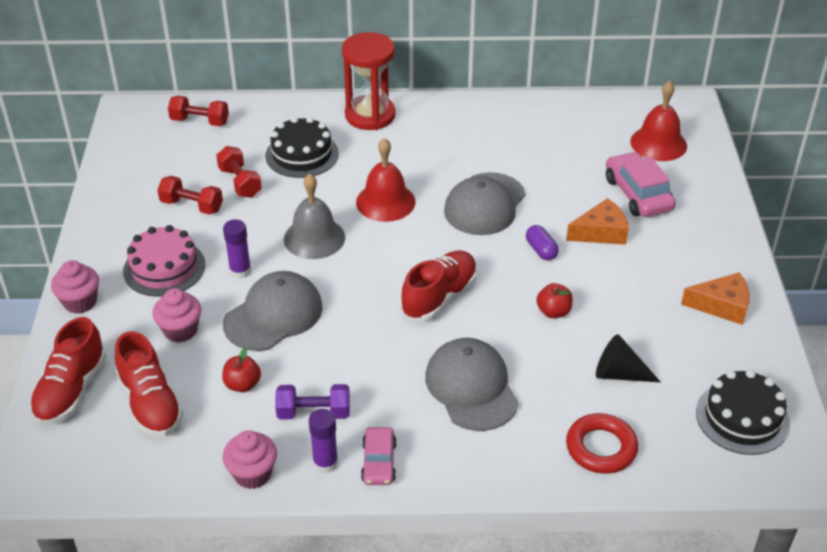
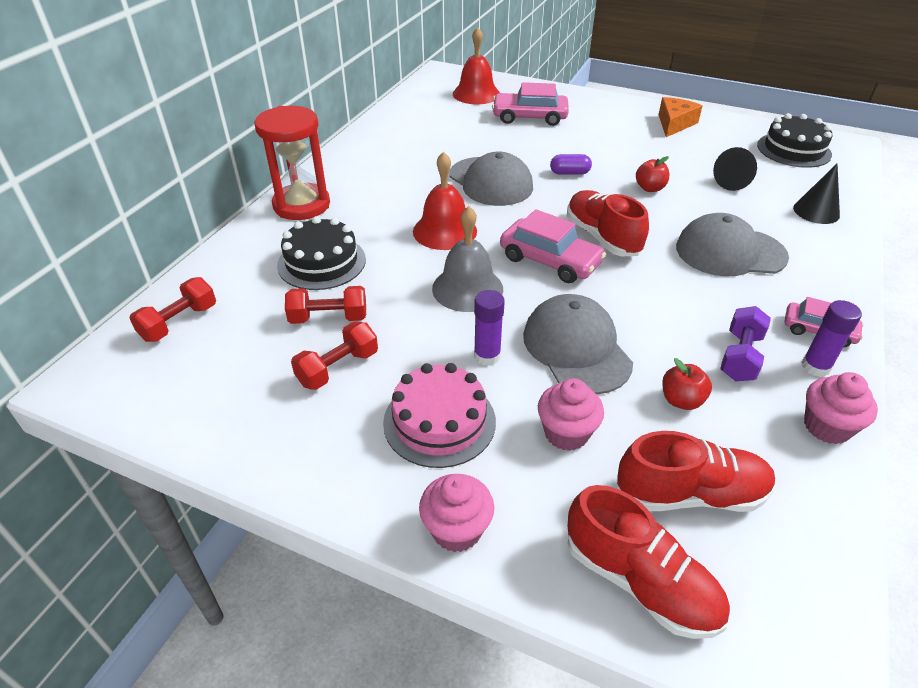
camera: 65 degrees left, 0 degrees up
(381, 273) = (550, 260): none -> pink car
(601, 232) = (564, 143): orange cheese -> none
(601, 448) = (816, 211): red ring -> black cone

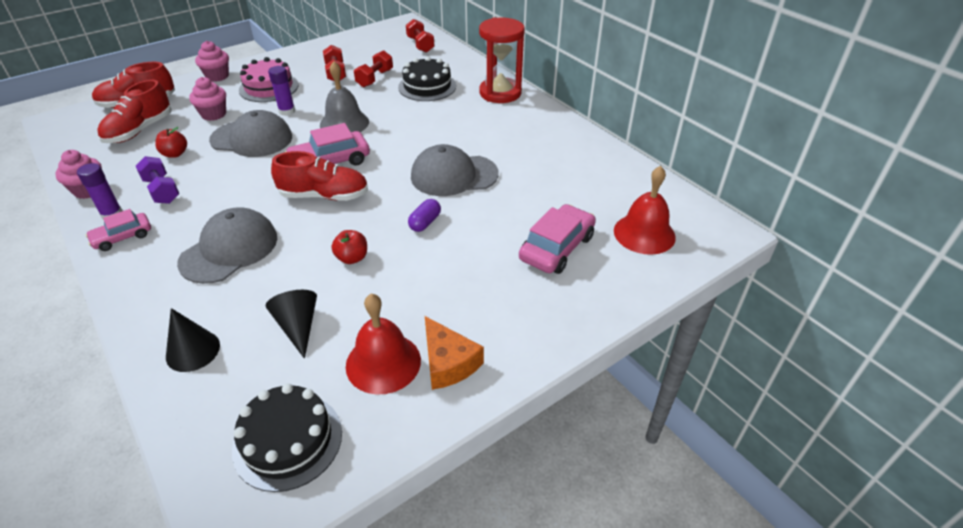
camera: 120 degrees right, 0 degrees up
(445, 231) = (411, 134): red bell -> red bell (383, 363)

